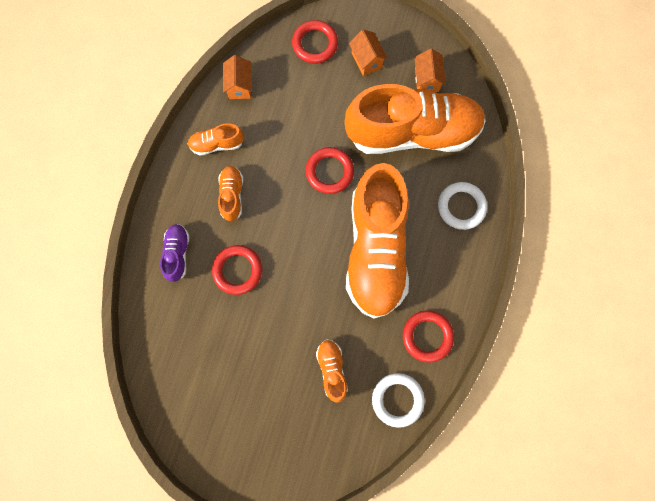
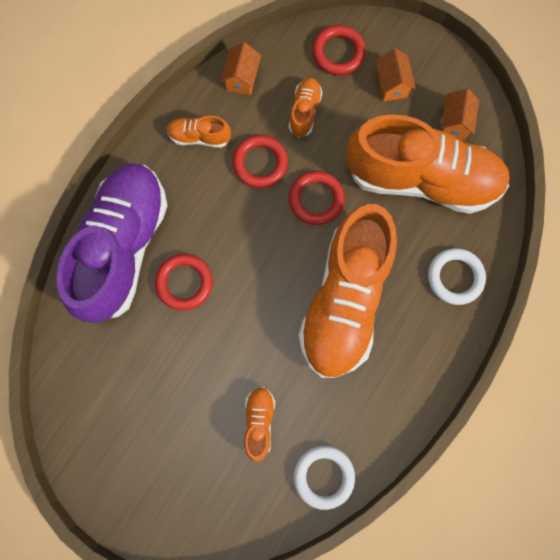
camera: 15 degrees right, 0 degrees up
(177, 254) = (124, 247): purple shoe -> purple shoe, size x2.43
(232, 195) = (200, 198): orange shoe -> orange shoe (304, 112)
(427, 336) = (377, 414): red ring -> red ring (260, 163)

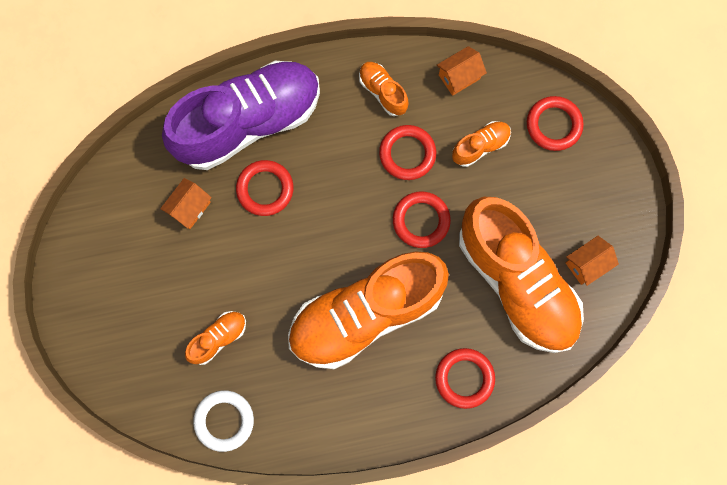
camera: 45 degrees right, 0 degrees up
(391, 85) = (569, 189): orange house -> orange house (190, 208)
(455, 277) = (464, 378): white ring -> red ring

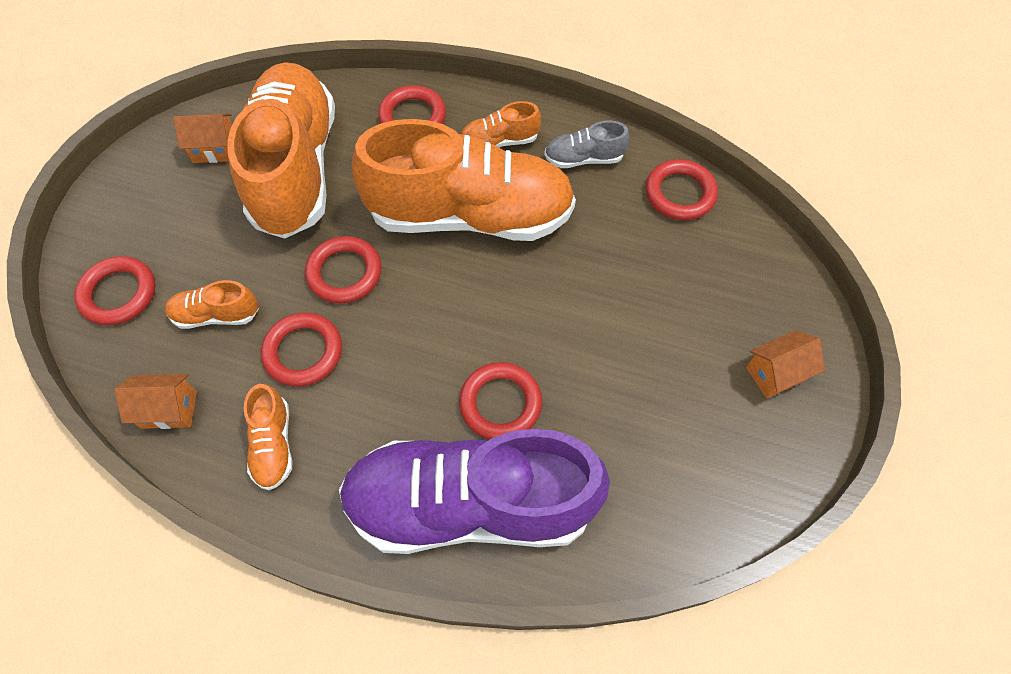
camera: 150 degrees left, 15 degrees down
(190, 208) = (609, 431): orange house -> orange house (776, 373)
(218, 338) = (647, 270): orange shoe -> orange shoe (499, 141)
(224, 420) = (680, 193): white ring -> red ring
(311, 413) = (584, 158): none -> grey shoe

